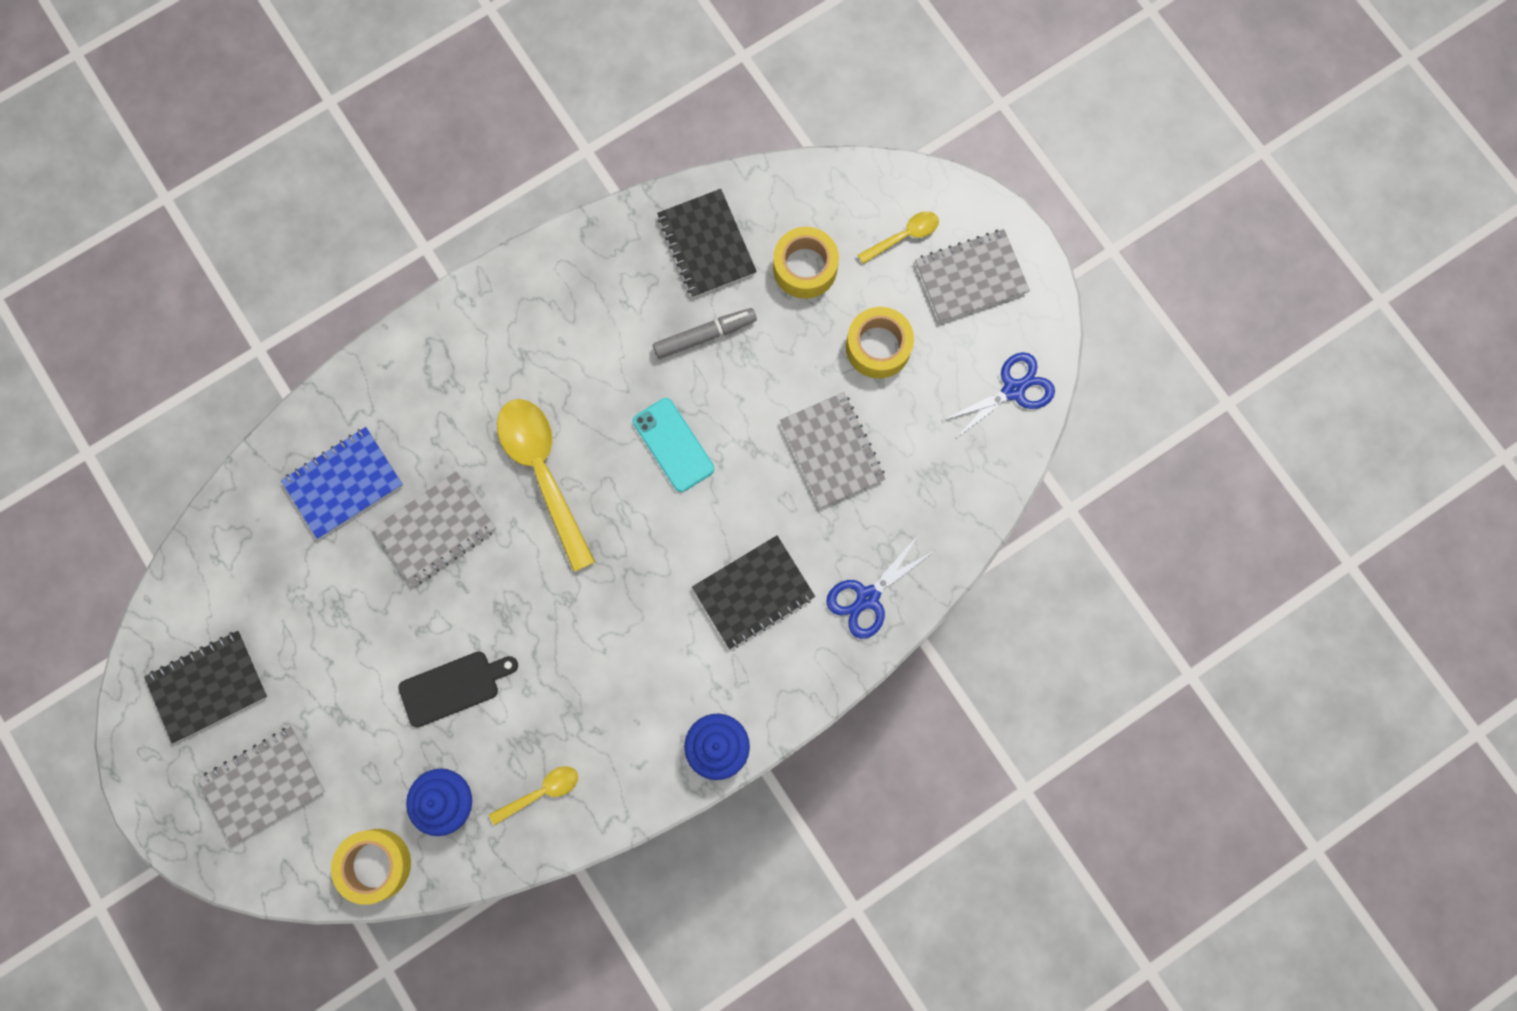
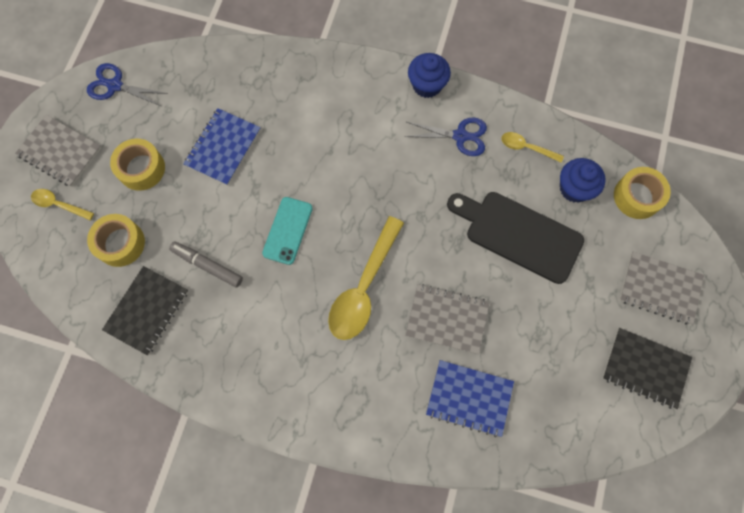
camera: 130 degrees left, 5 degrees down
(453, 687) = (519, 234): black cutting board -> black cutting board, size x1.66
(753, 593) = (334, 127): black notebook -> none
(832, 450) = (223, 147): grey notebook -> blue notebook
(867, 598) = (290, 73): blue scissors -> blue scissors (460, 136)

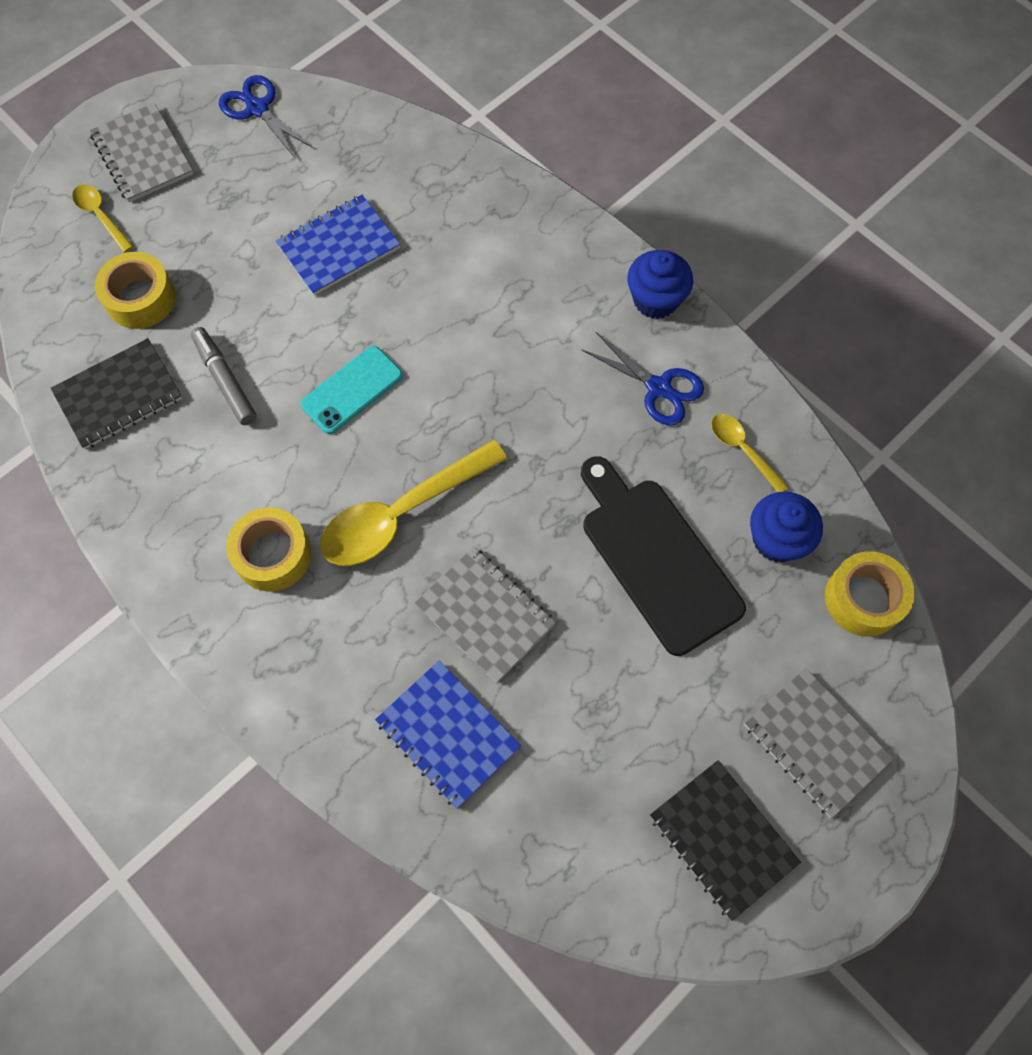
camera: 30 degrees right, 5 degrees down
(141, 168) = (224, 222): yellow tape -> yellow tape (273, 555)

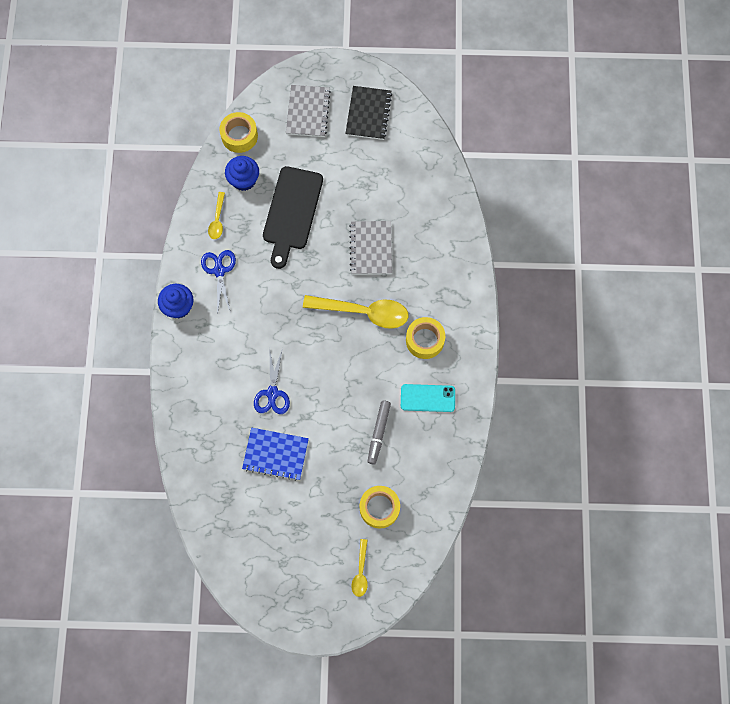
camera: 135 degrees left, 5 degrees up
(118, 396) = (426, 466): black notebook -> none
(142, 155) = (314, 591): grey notebook -> none
(257, 108) = (240, 568): blue scissors -> blue scissors (272, 393)
(352, 390) = (333, 381): turquoise phone -> turquoise phone (427, 398)
(448, 734) = (423, 222): blue notebook -> none

